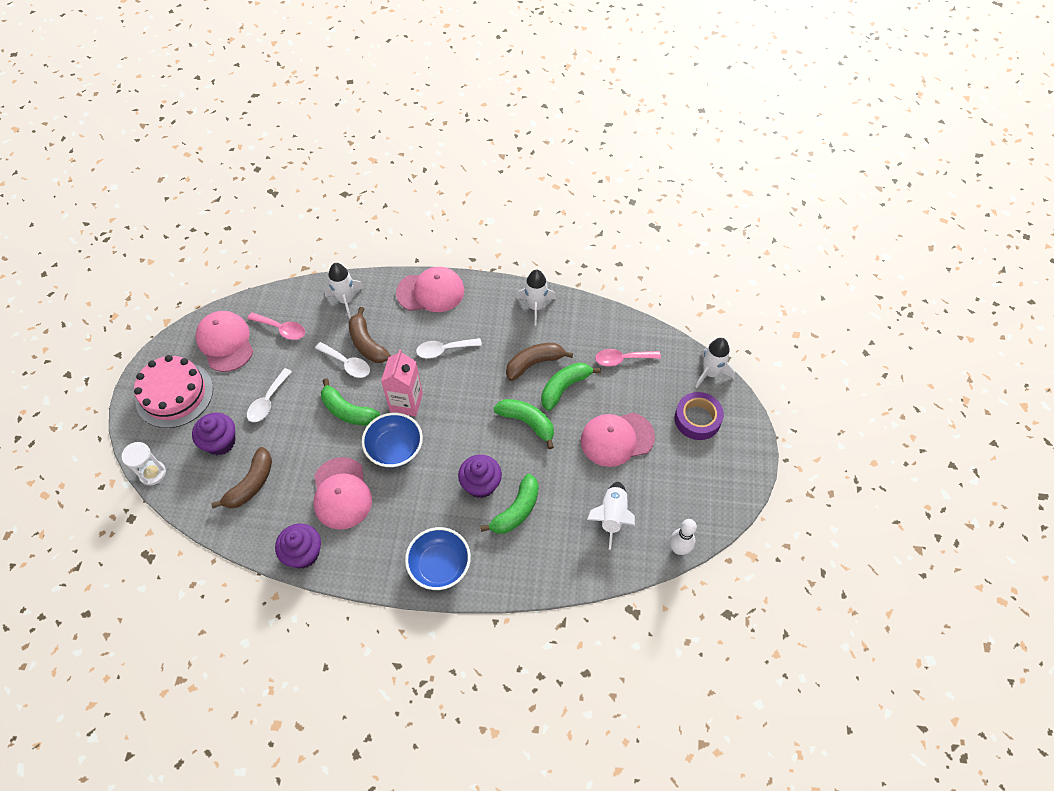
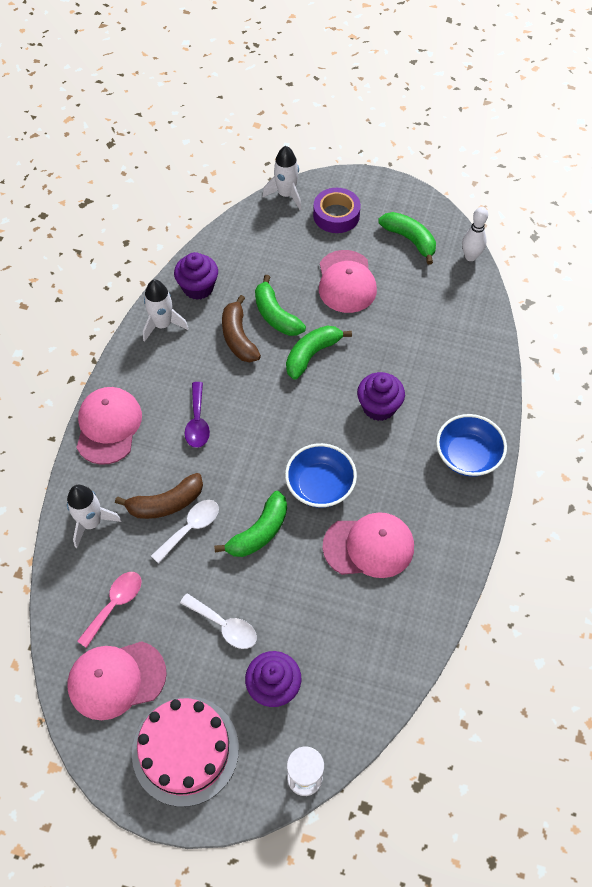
camera: 80 degrees left, 0 degrees up
(251, 484) = (341, 649): brown banana -> none
(303, 553) = (439, 592): purple cupcake -> purple cupcake (198, 287)
(406, 402) = (261, 468): pink carton -> none
(444, 350) = (197, 422): white spoon -> purple spoon
(516, 510) = (414, 379): green banana -> green banana (410, 240)
(612, 516) = (431, 301): white rocket -> none
(622, 359) = (252, 260): pink spoon -> none

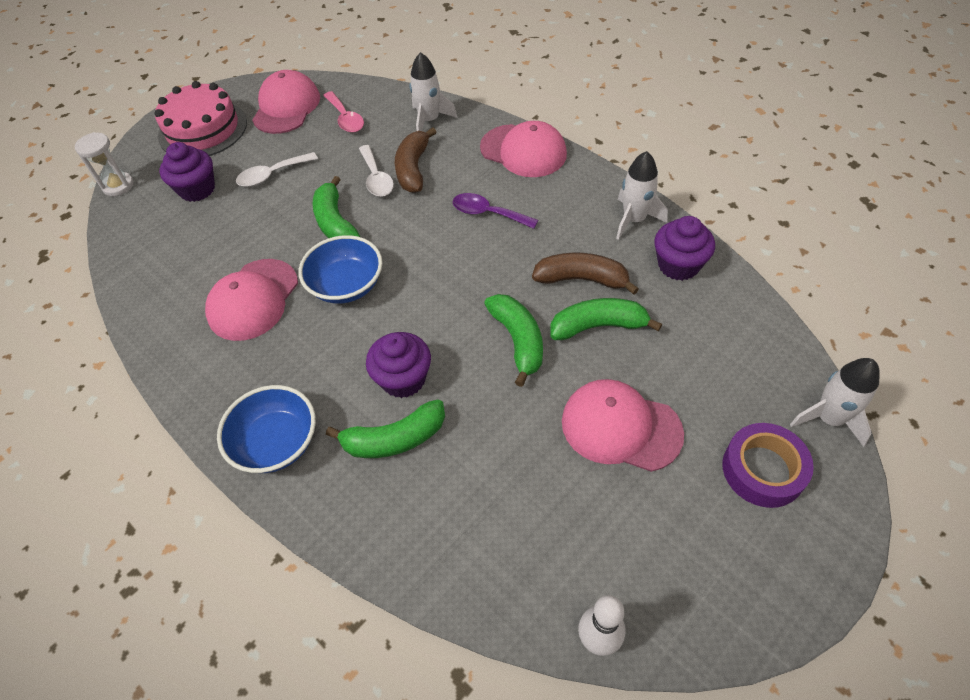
camera: 120 degrees right, 5 degrees down
(410, 240) = (672, 556): green banana -> green banana (394, 439)

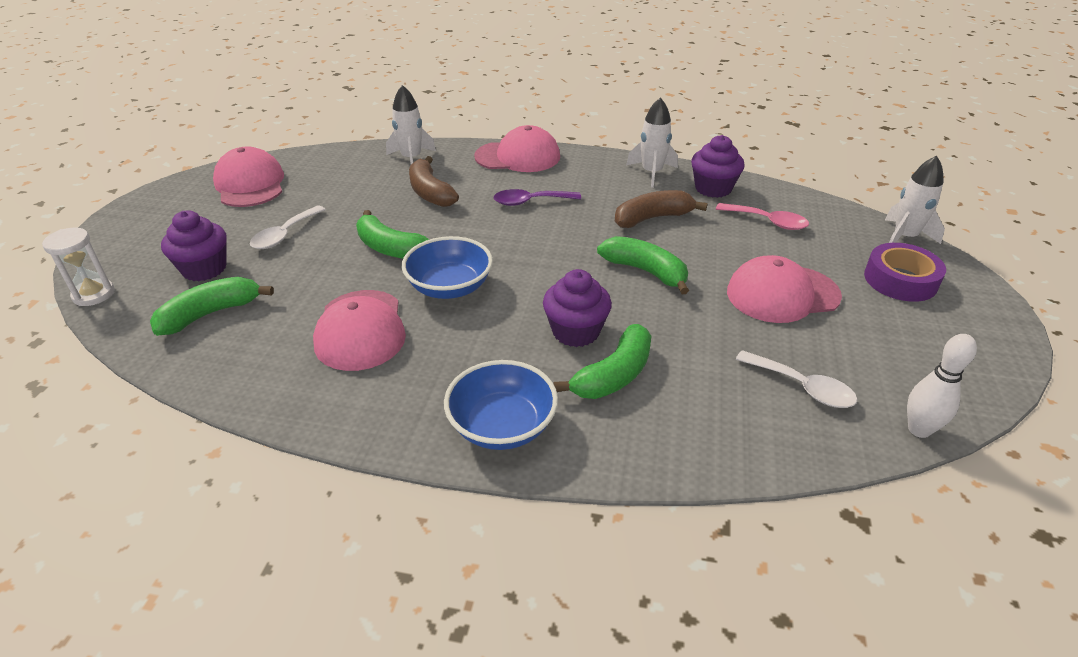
camera: 35 degrees left, 15 degrees down
(203, 129) = (164, 223): pink cake -> none
(345, 118) = (325, 177): pink spoon -> pink spoon (767, 221)
(376, 178) = (400, 208): white spoon -> white spoon (802, 387)
(598, 326) = (697, 241): green banana -> green banana (210, 314)

